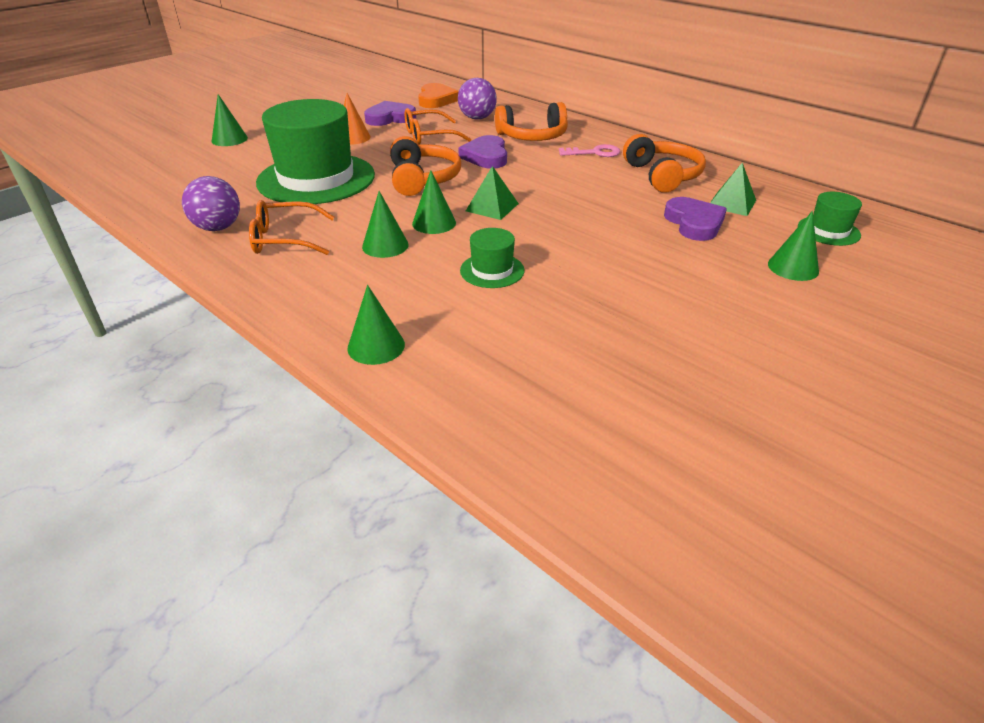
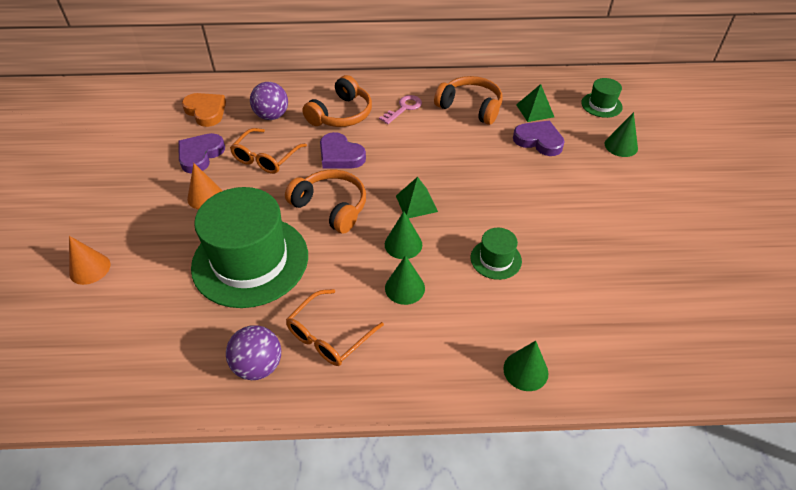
camera: 45 degrees left, 10 degrees up
(229, 139) = (89, 268): green cone -> orange cone

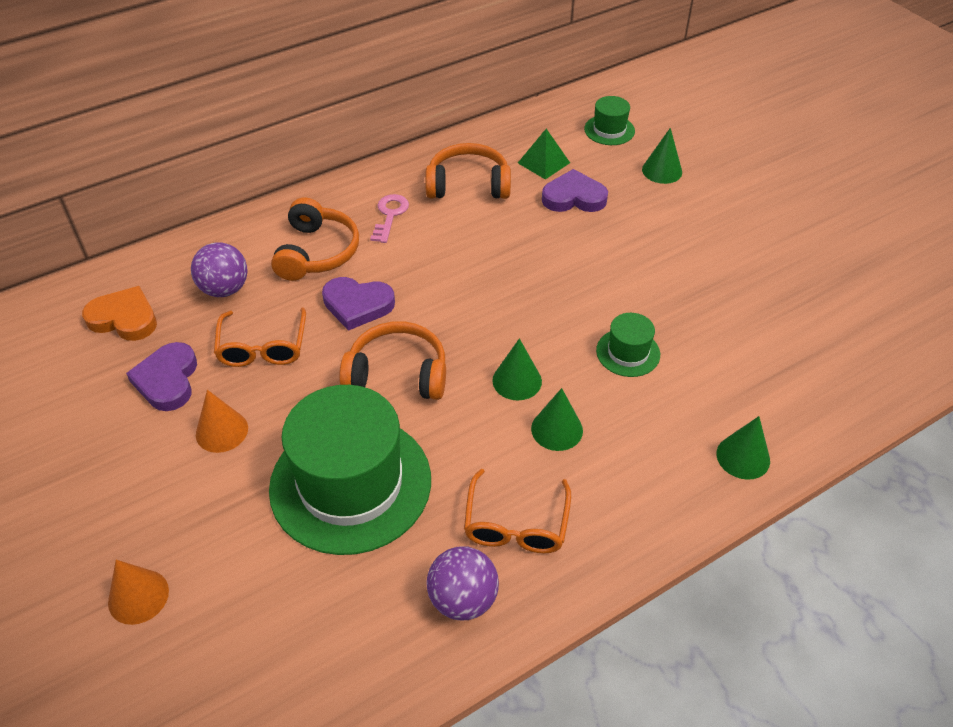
camera: 30 degrees left, 0 degrees up
(416, 203) = (495, 326): green pyramid -> none

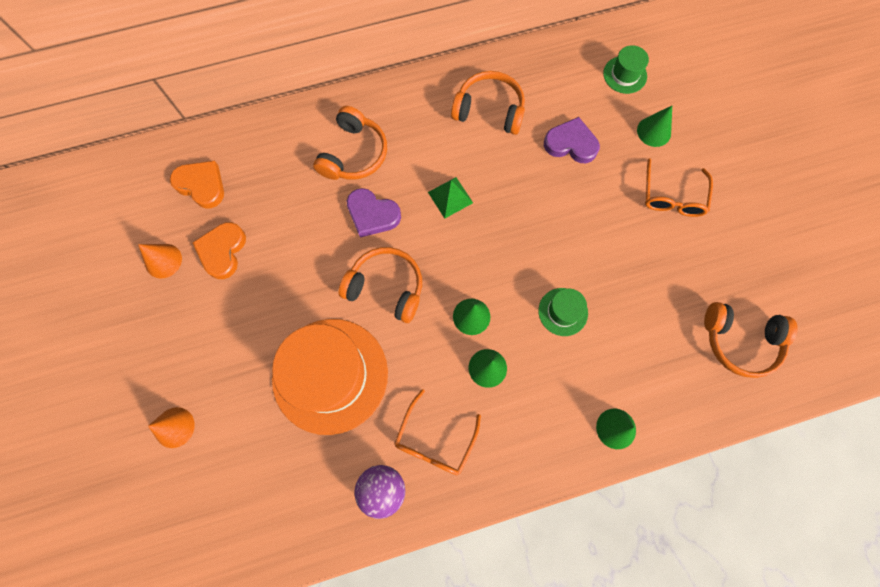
camera: 15 degrees right, 25 degrees up
(167, 380) = (222, 251): purple heart -> orange heart
(222, 431) = (252, 306): orange cone -> orange cone (163, 261)
(225, 289) = (278, 174): purple ball -> none
(263, 347) = (295, 238): orange glasses -> orange glasses (672, 196)
(350, 483) = (330, 375): green hat -> orange hat
(390, 215) = (418, 128): pink key -> none
(543, 162) = (558, 99): green pyramid -> green pyramid (450, 197)
(847, 337) = (740, 341): none -> orange headphones

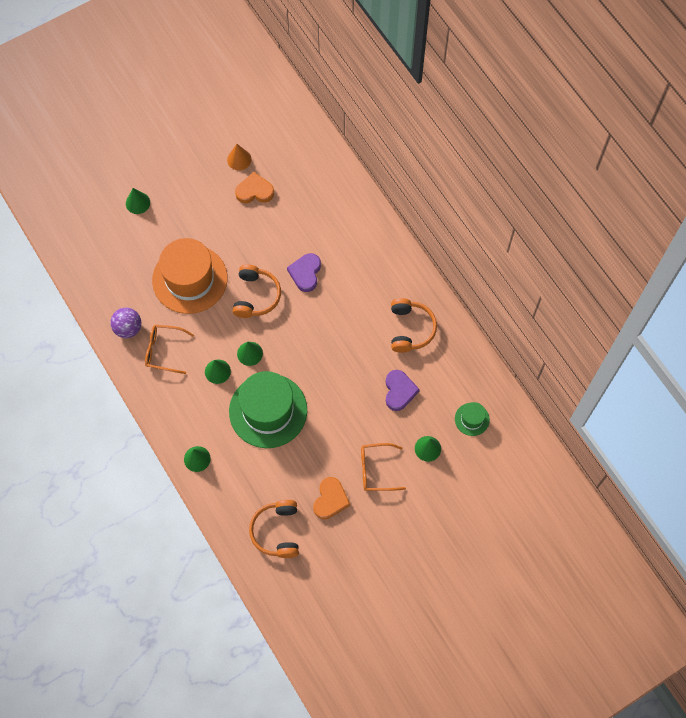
camera: 75 degrees right, 5 degrees down
(174, 427) = (138, 203): orange cone -> green cone
(201, 185) = (297, 163): orange heart -> orange heart (330, 499)
(354, 154) = (348, 249): orange headphones -> none
(450, 197) = (332, 319): green pyramid -> none
(563, 312) = (268, 410): green hat -> green hat, size x2.25

